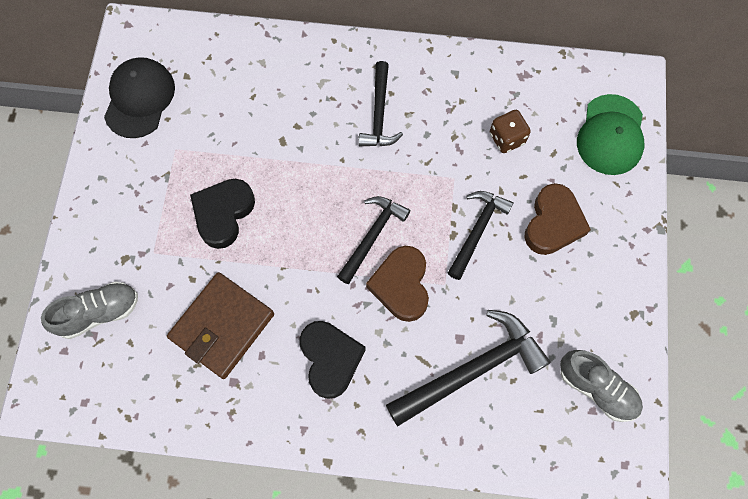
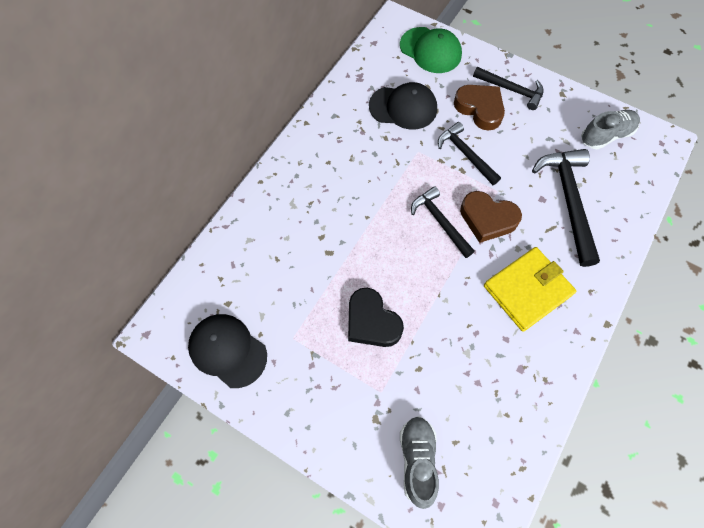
camera: 65 degrees left, 5 degrees down
(222, 326) = (470, 360): brown wallet -> none
(330, 359) = (527, 290): black heart -> yellow wallet
(379, 114) = (342, 177): black hammer -> black hammer (512, 90)
(507, 138) = (403, 107): brown dice -> black cap

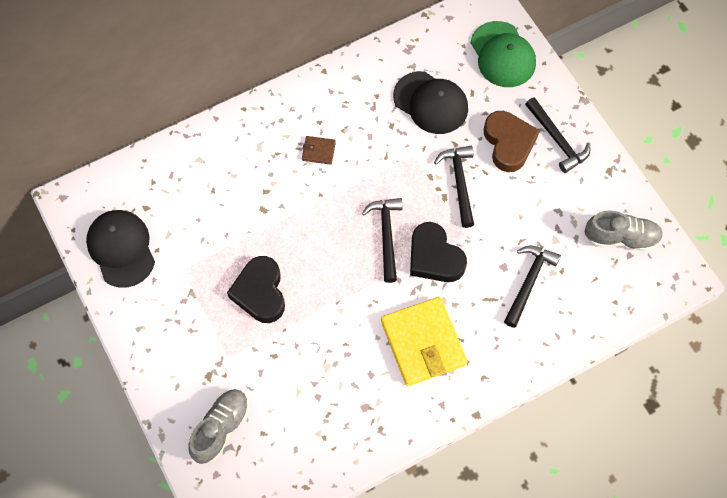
camera: 30 degrees right, 0 degrees up
(343, 184) = (318, 151): none -> brown wallet
(487, 219) = (434, 257): brown heart -> black heart
(527, 290) = (423, 343): yellow wallet -> yellow wallet turned 75 degrees clockwise
(568, 200) = (529, 282): black hammer -> black hammer, size x0.63

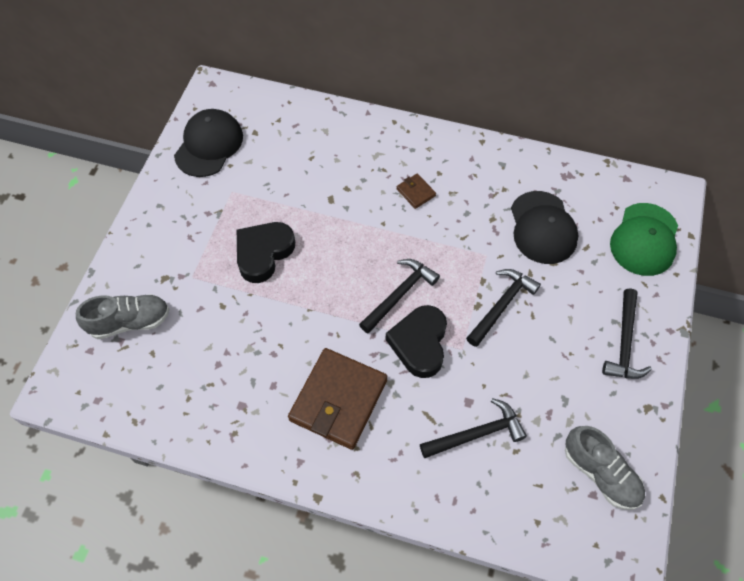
camera: 45 degrees right, 5 degrees down
(423, 343) = (338, 400): yellow wallet -> brown wallet
(508, 143) = (577, 310): brown heart -> none

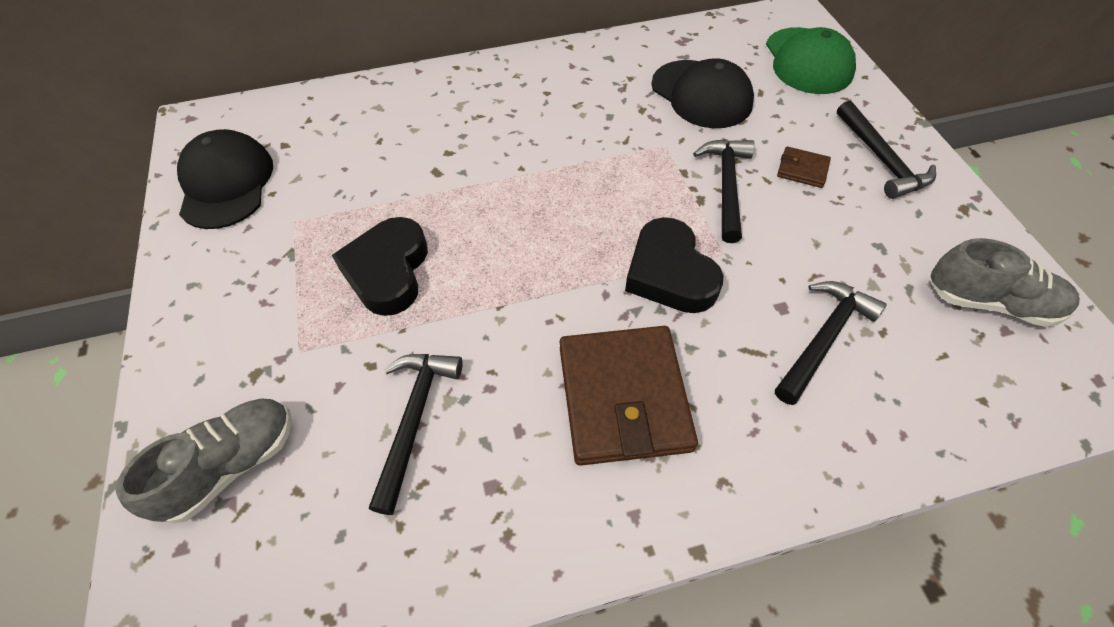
camera: 30 degrees left, 5 degrees down
(400, 294) = (602, 231): black hammer -> black hammer (415, 418)
(415, 192) = (535, 121): brown wallet -> brown wallet (802, 170)

